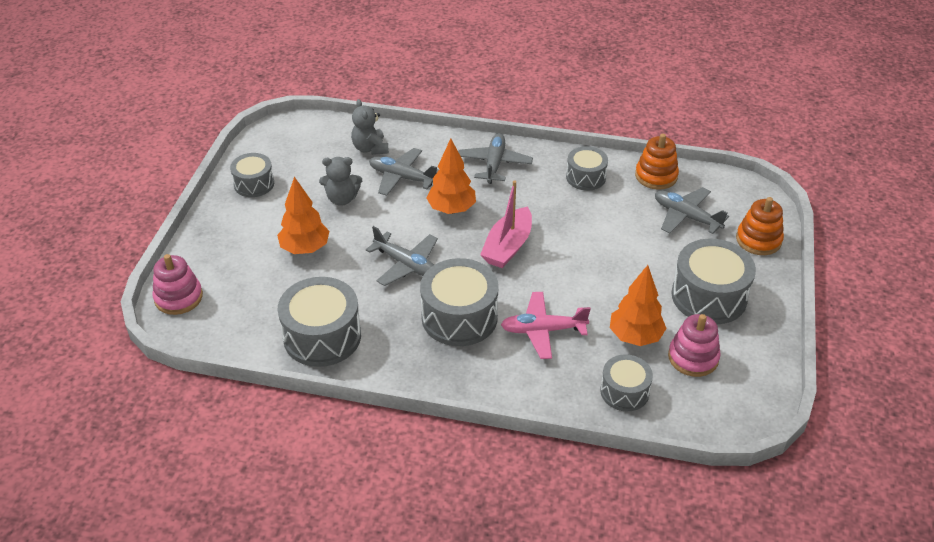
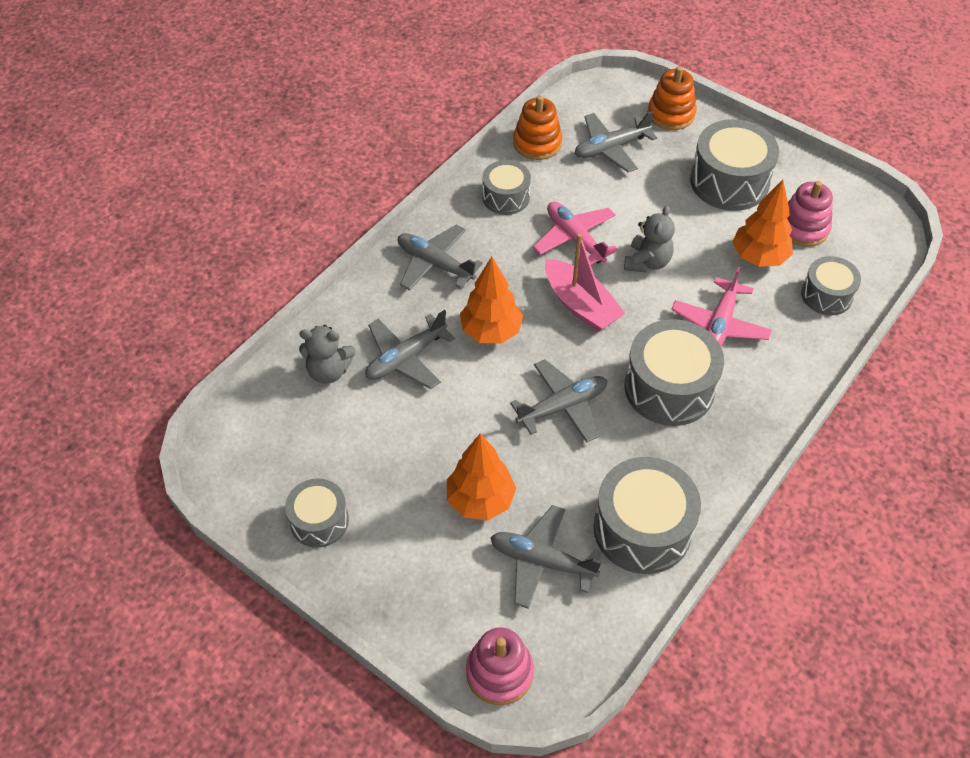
camera: 65 degrees left, 10 degrees up
(271, 292) = (542, 561): none -> grey plane
(342, 199) = (409, 432): grey teddy bear -> grey teddy bear (647, 262)
(572, 225) = (575, 239): none -> pink plane

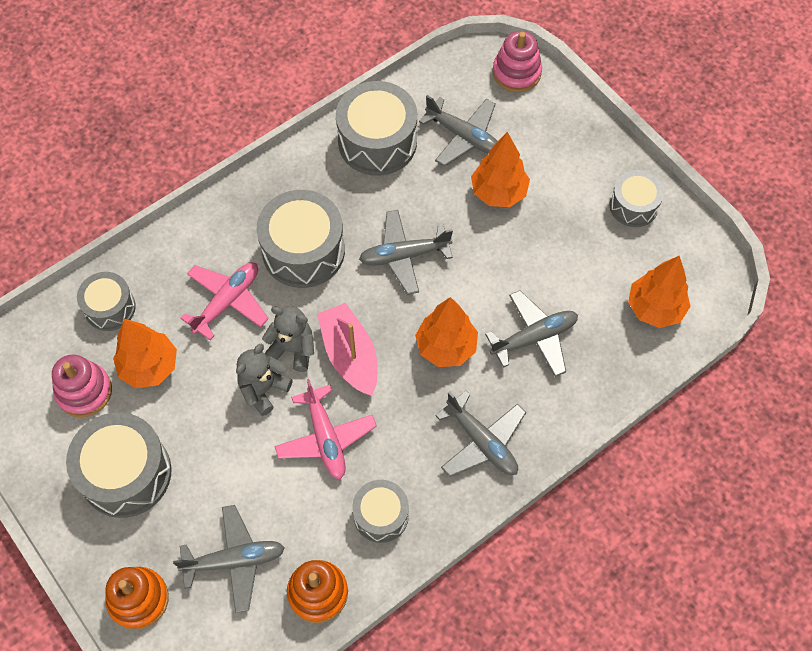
camera: 165 degrees left, 10 degrees up
(285, 413) = (654, 308): none -> orange tree
(329, 371) = (609, 342): grey teddy bear -> grey teddy bear (293, 349)

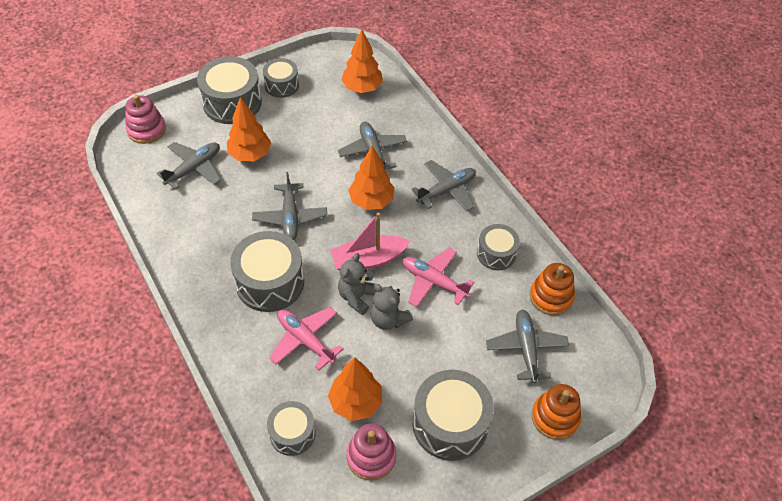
camera: 85 degrees left, 10 degrees down
(325, 438) = (434, 281): pink plane -> pink plane turned 135 degrees counterclockwise
(377, 142) = (181, 223): grey drum -> grey drum (232, 102)

